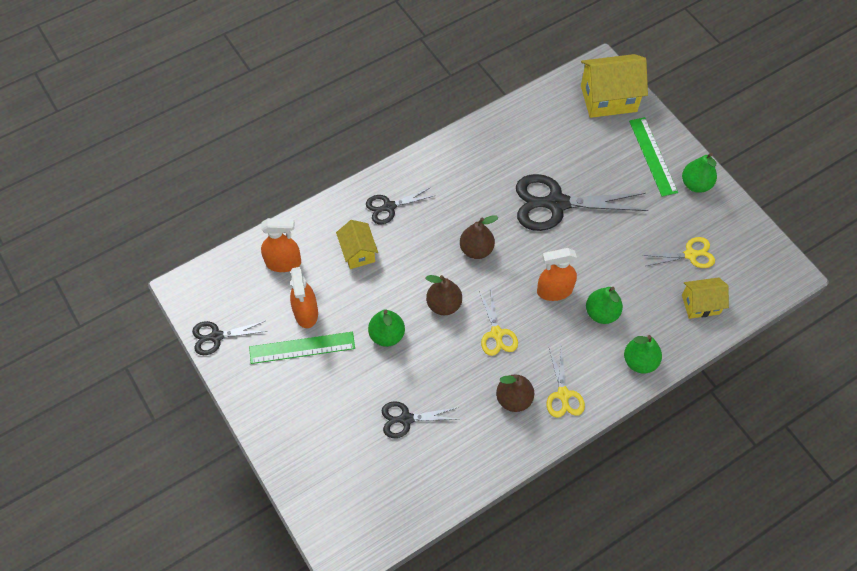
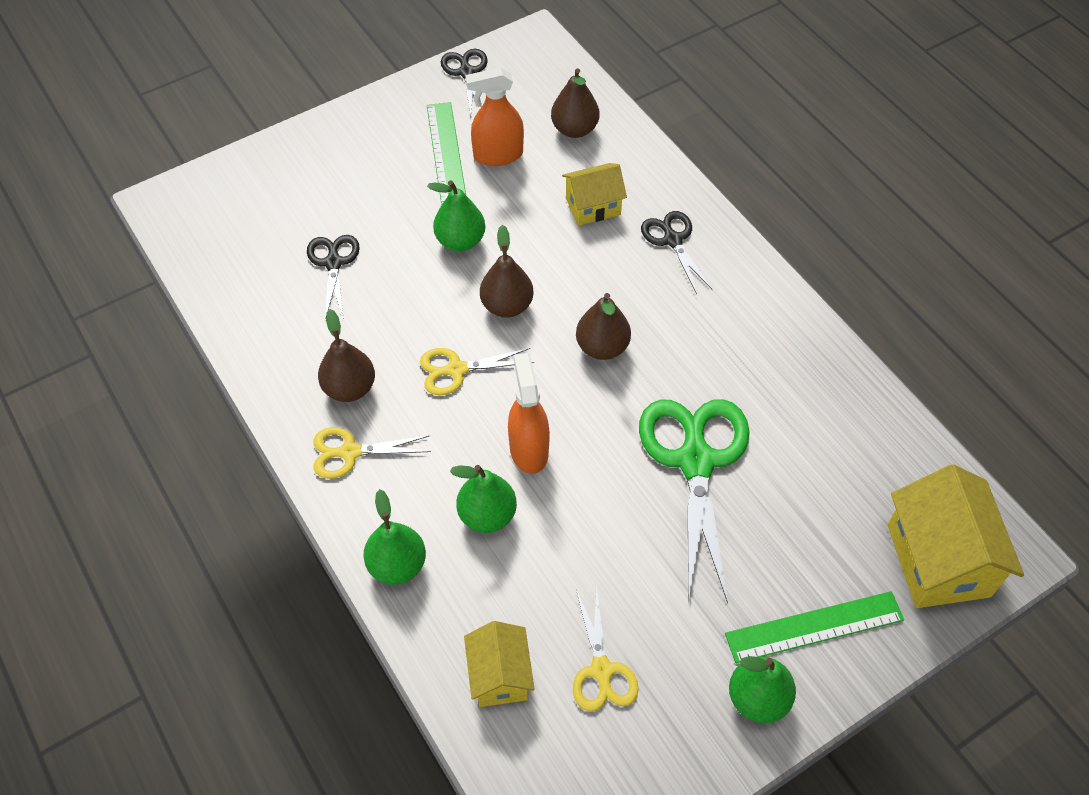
camera: 90 degrees right, 5 degrees down
(283, 263) = (574, 129): orange spray bottle -> brown pear
(556, 203) = (695, 460): black scissors -> green scissors

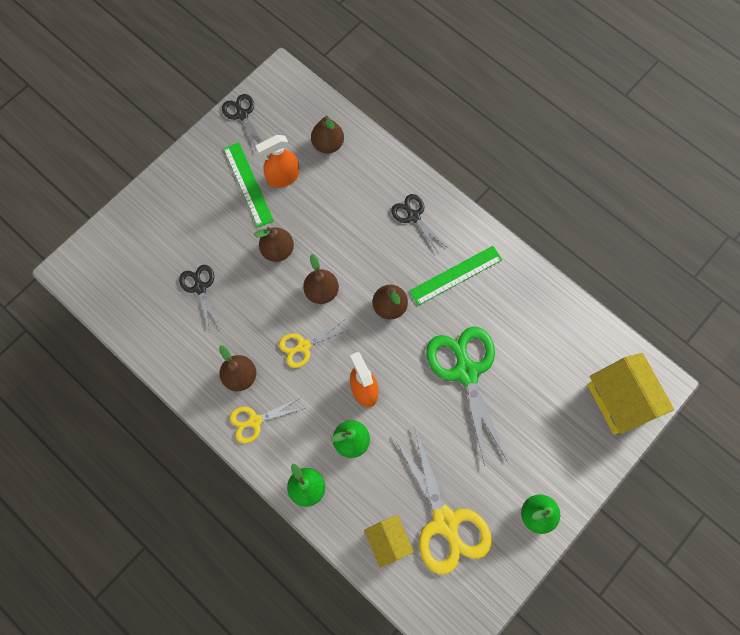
camera: 15 degrees left, 15 degrees up
(460, 241) = (277, 250): green pear -> brown pear
(593, 206) = (356, 203): yellow house -> none
(601, 671) = (445, 522): yellow scissors -> yellow scissors, size x1.90
(814, 626) = (559, 461): green ruler -> green ruler (455, 275)

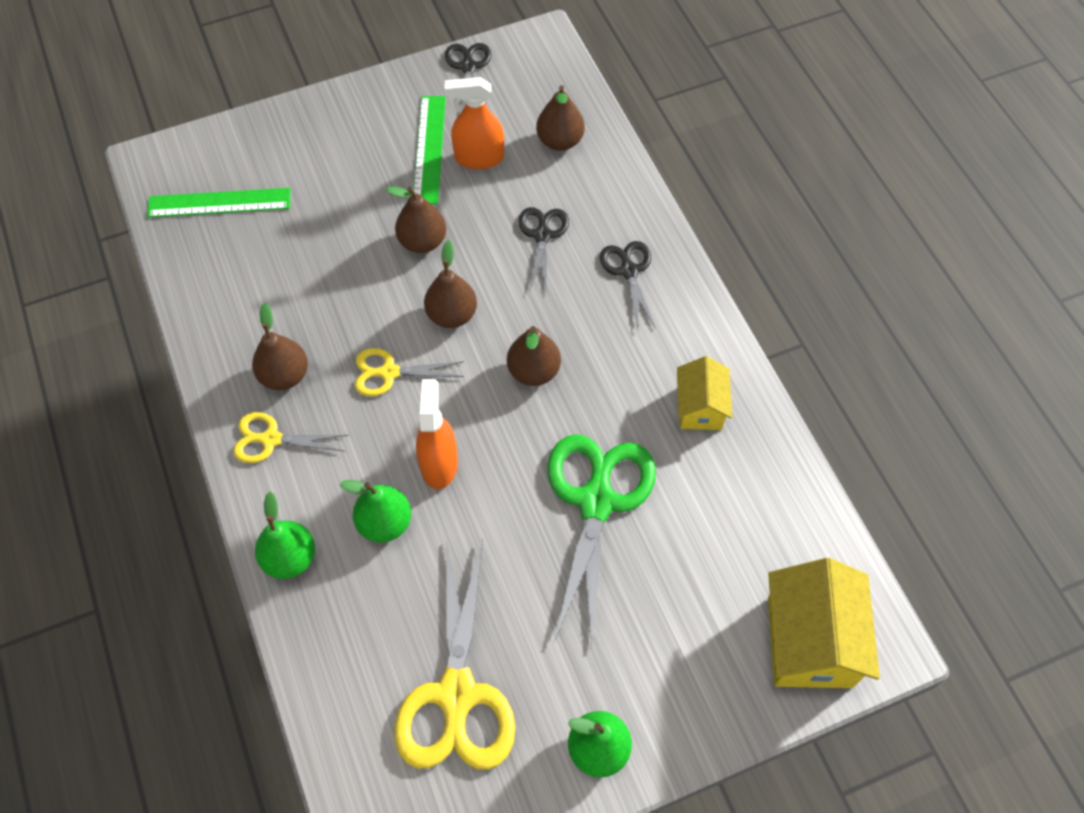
camera: 25 degrees right, 10 degrees down
(200, 287) = (297, 246): black scissors -> black scissors (542, 235)
(388, 541) = (360, 683): yellow house -> yellow house (700, 407)
(455, 275) = (648, 368): green ruler -> green ruler (219, 203)

